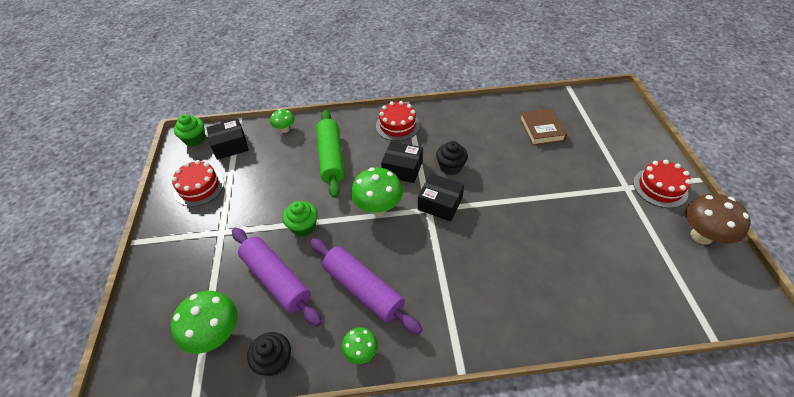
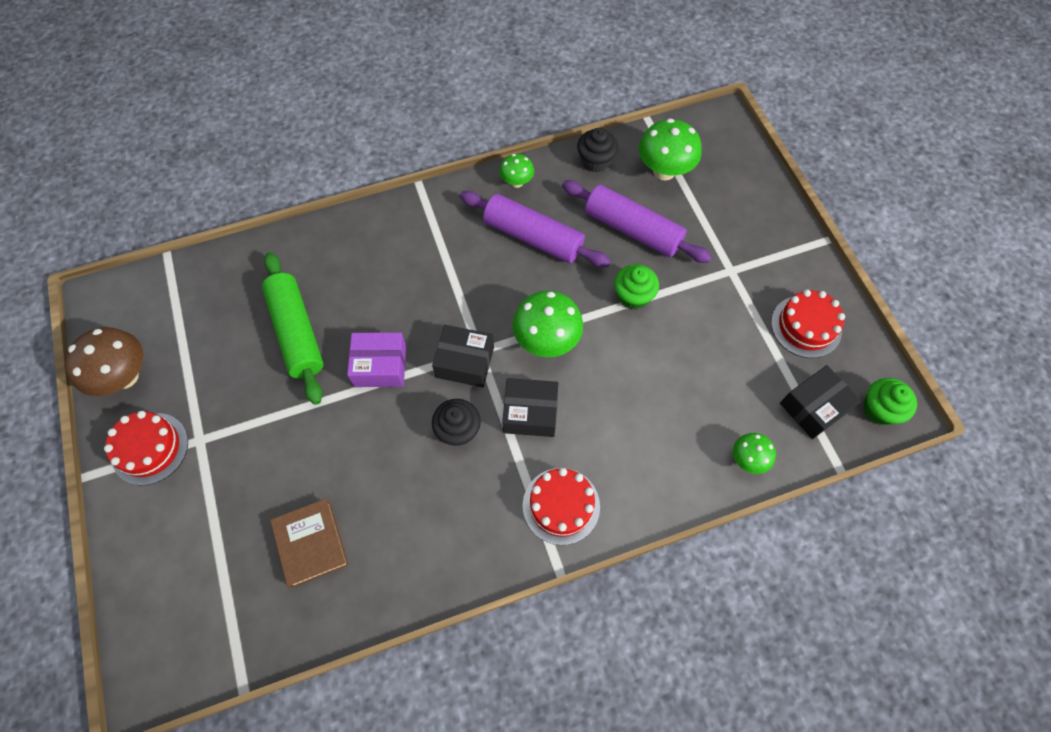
camera: 165 degrees right, 15 degrees up
(331, 158) = (644, 413): green rolling pin -> green rolling pin (297, 332)
(502, 211) = (380, 366): none -> purple box

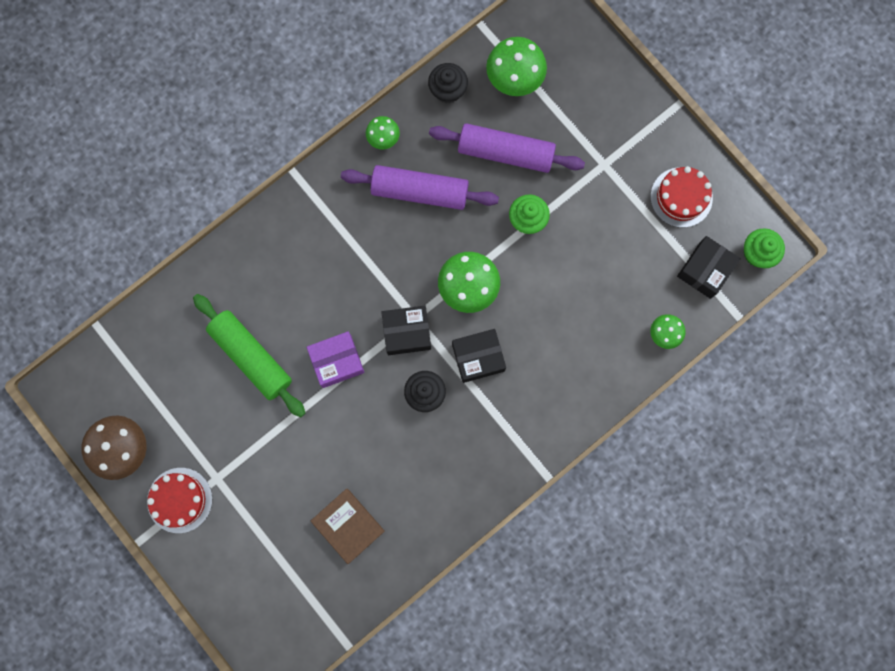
camera: 20 degrees left, 15 degrees up
(561, 505) = (530, 425): red cake -> none

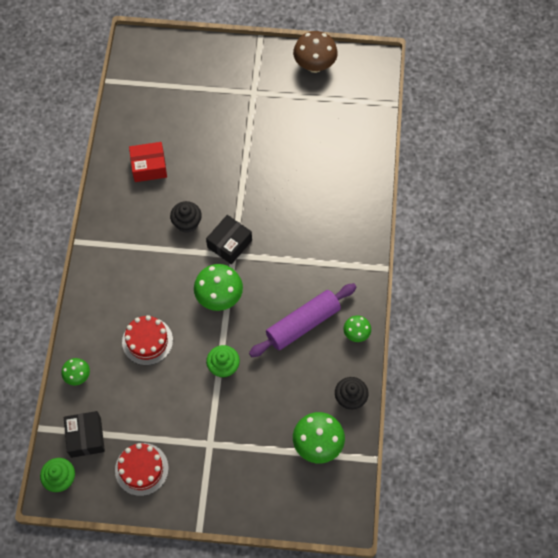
camera: 135 degrees right, 15 degrees down
(180, 500) = (261, 68): red cake -> red cake (147, 341)
(251, 357) = (299, 159): green rolling pin -> none
(337, 361) = (252, 196): purple box -> none
(348, 525) = (162, 129): brown book -> none
(402, 493) = (149, 167): none -> red box
(478, 357) = (176, 266): black box -> none
(505, 153) = (276, 394): purple rolling pin -> none

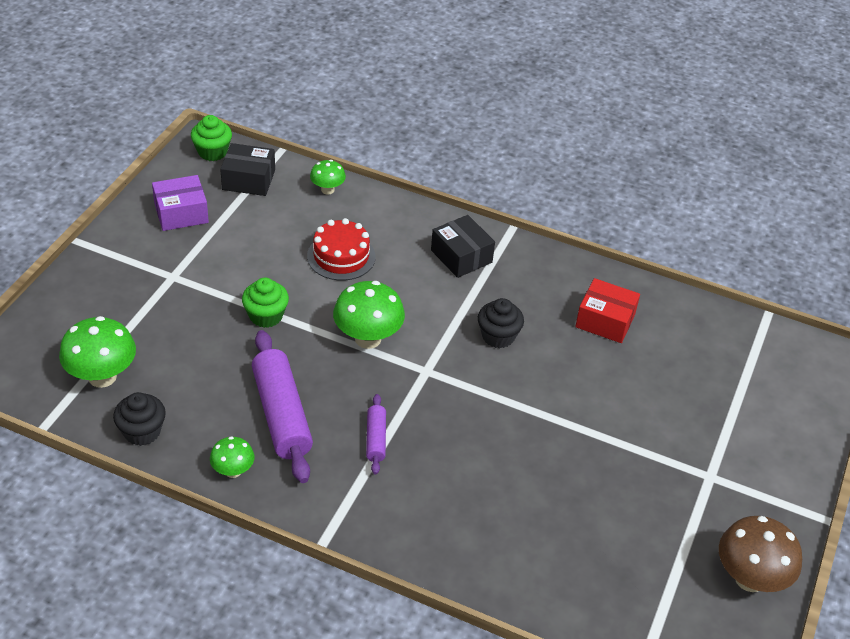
camera: 105 degrees right, 20 degrees down
(141, 469) = (181, 213): red cake -> purple box
(149, 167) = (605, 320): red box -> red box turned 75 degrees counterclockwise
(229, 244) = (446, 371): black box -> black box (461, 256)
(299, 265) = (376, 439): none -> purple rolling pin

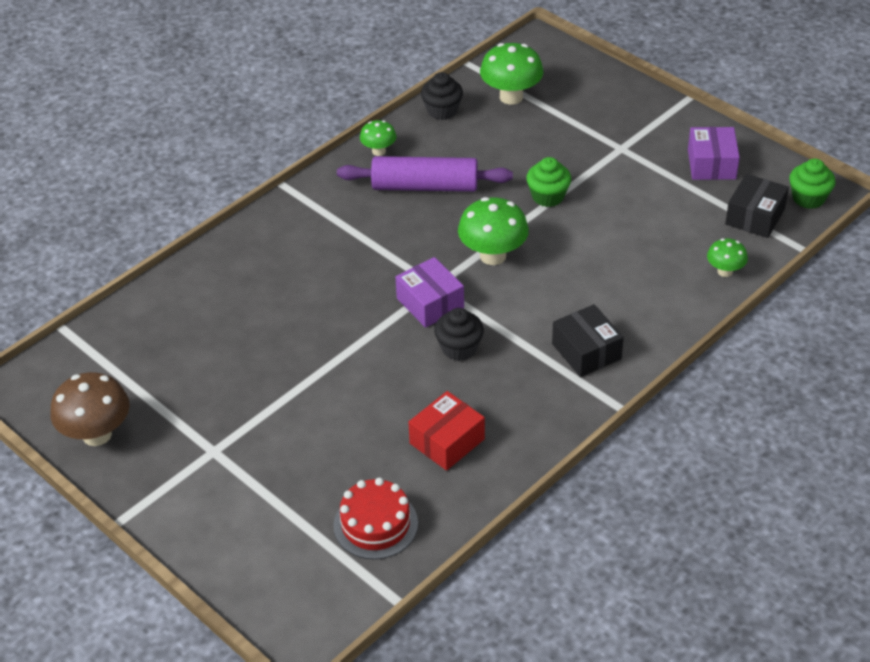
camera: 115 degrees right, 0 degrees up
(341, 256) = (614, 261): red cake -> red cake (375, 524)
(376, 439) = (372, 236): purple rolling pin -> none
(451, 369) = (430, 303): none -> purple box
(461, 256) = (586, 351): black box -> black box turned 75 degrees clockwise

